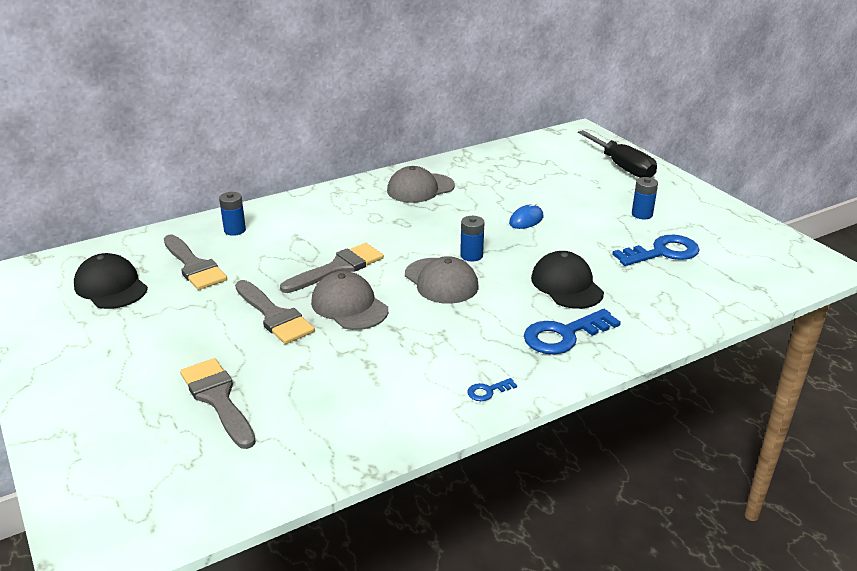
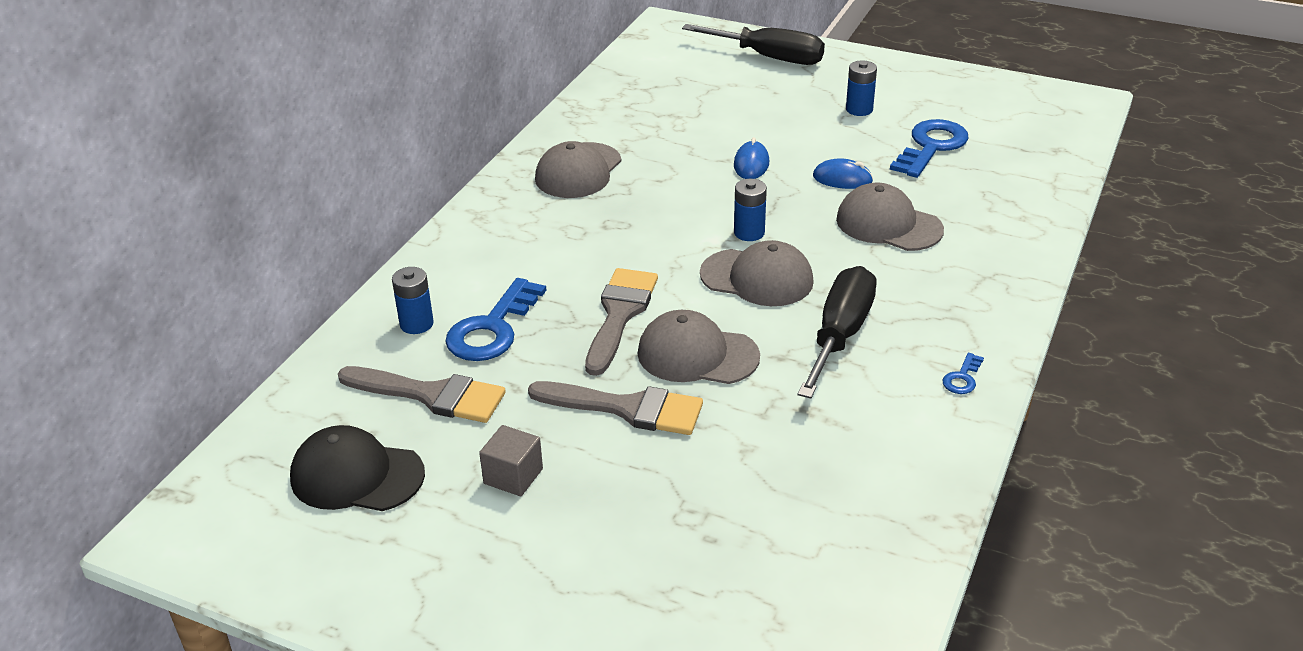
camera: 35 degrees left, 5 degrees up
(174, 321) = (513, 476): none -> grey cube
(218, 399) = (704, 537): grey brush -> none
(446, 332) = (840, 335): none -> black screwdriver
(564, 335) = (955, 282): blue key -> blue key (492, 328)
(567, 285) = (888, 224): black cap -> grey cap
(573, 249) = (842, 179): none -> blue mouse

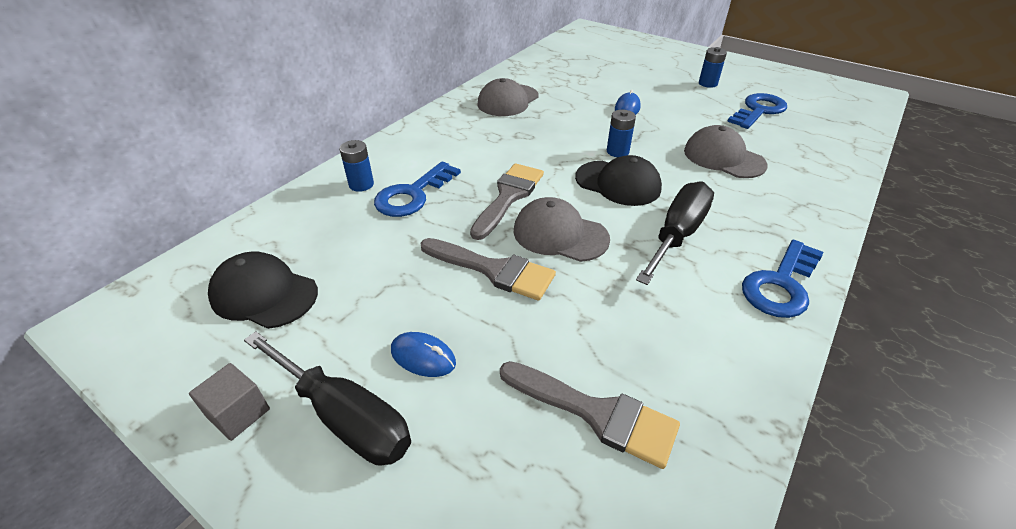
camera: 10 degrees right, 5 degrees up
(431, 395) = (348, 237): grey brush -> grey brush (596, 413)
(513, 476) = (384, 314): grey cube -> grey cube (238, 413)
(757, 278) = (618, 183): grey cap -> black cap
(769, 57) = (650, 50): black screwdriver -> black screwdriver (344, 417)
(842, 179) = (691, 124): blue mouse -> blue mouse (423, 357)
(962, 378) = (781, 285): blue key -> blue key, size x2.19

